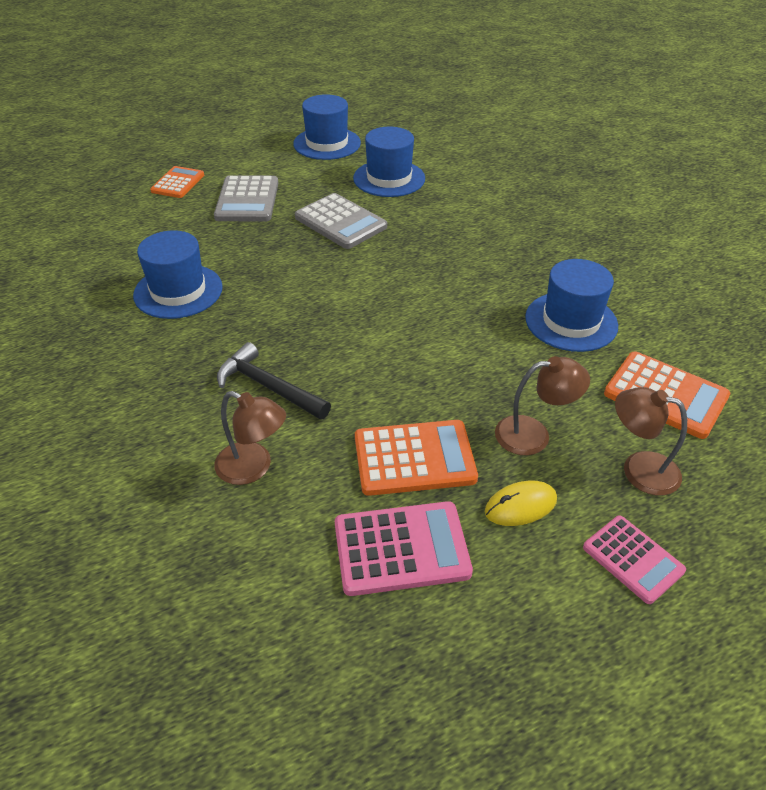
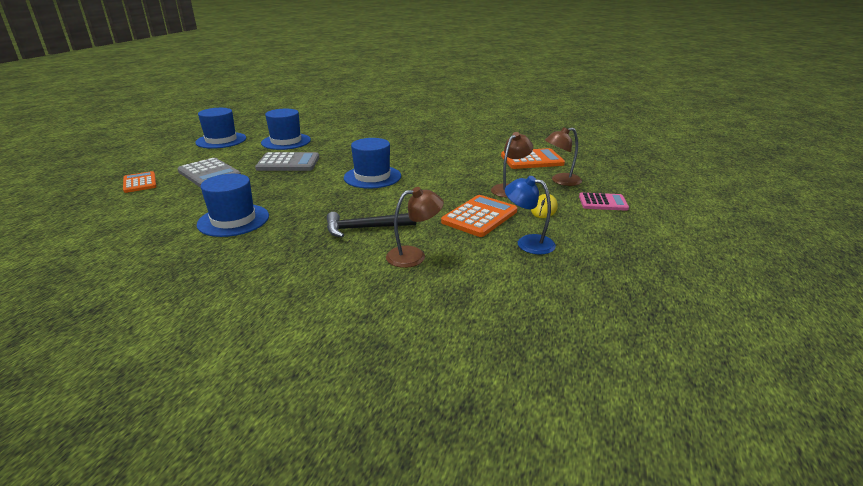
camera: 45 degrees left, 15 degrees down
(401, 548) = (528, 243): pink calculator -> blue lamp
(571, 321) = (461, 155): blue hat -> blue hat (372, 177)

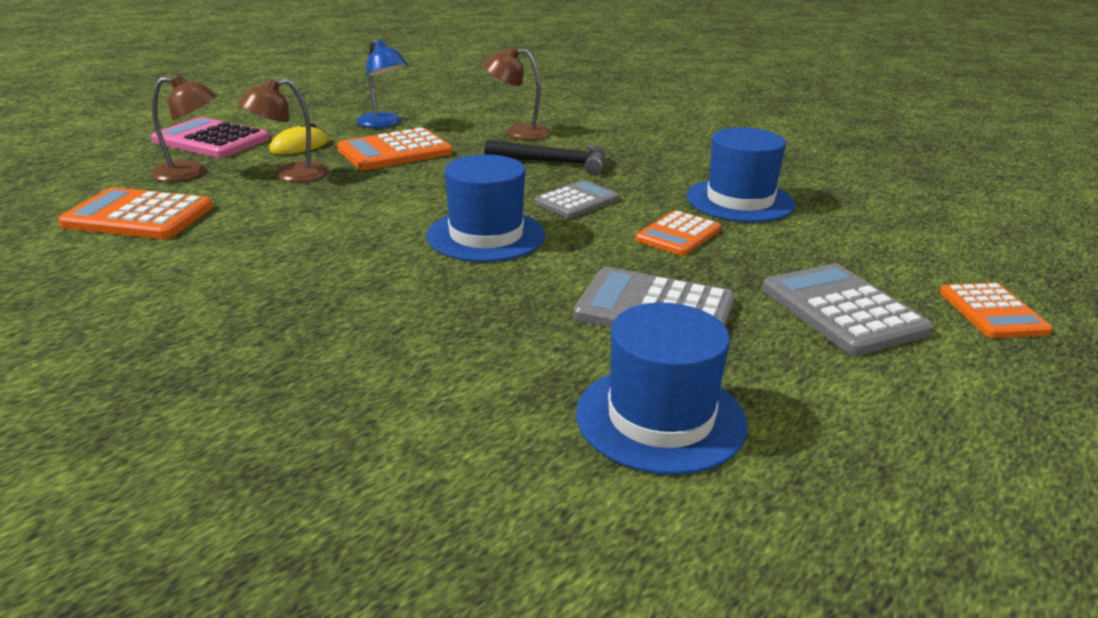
camera: 160 degrees left, 0 degrees up
(221, 140) = (909, 486): blue hat -> none
(276, 192) = (678, 234): none -> orange calculator
(336, 202) = (576, 201): none -> grey calculator
(603, 202) = (211, 140): pink calculator -> pink calculator, size x1.51

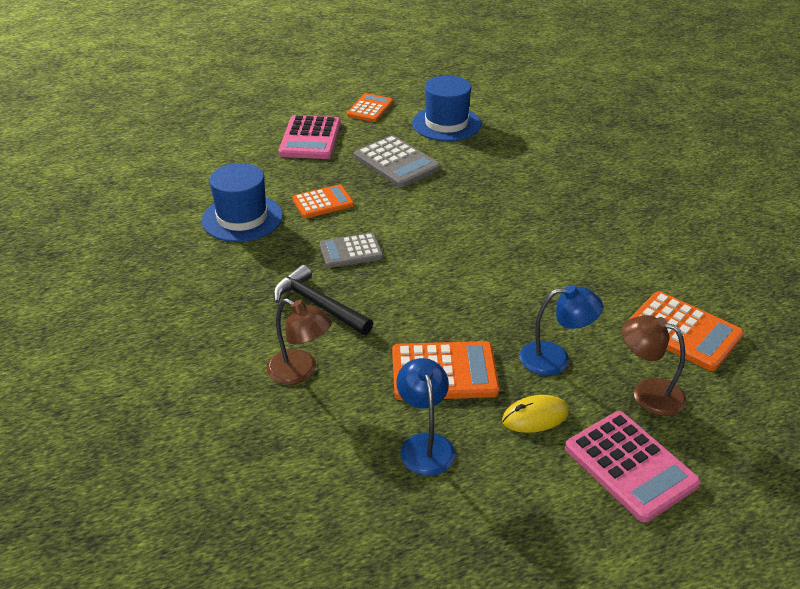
camera: 150 degrees left, 10 degrees up
(290, 175) = (555, 358): brown lamp -> blue lamp
(486, 235) = (440, 236): blue hat -> none
(842, 310) = (310, 138): grey calculator -> pink calculator
(992, 312) = (246, 120): orange calculator -> orange calculator (370, 108)

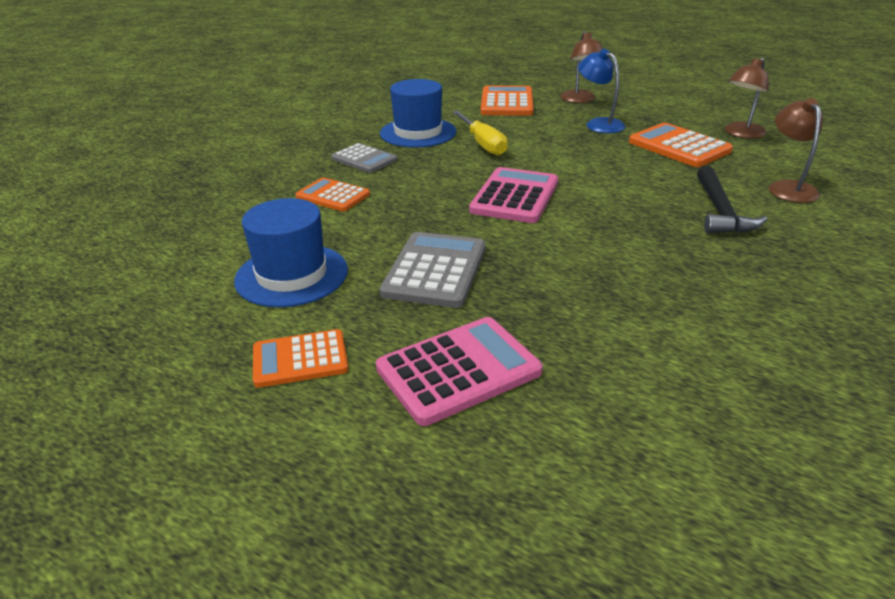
camera: 125 degrees left, 5 degrees down
(242, 218) = (706, 319): blue hat -> blue hat (418, 133)
(323, 202) = (586, 280): orange calculator -> orange calculator (333, 196)
(351, 251) = (631, 227): grey calculator -> grey calculator (364, 159)
(425, 444) = (741, 134): blue lamp -> brown lamp
(535, 416) = (656, 117): yellow mouse -> none
(572, 260) = (482, 144): none -> yellow screwdriver
(630, 466) = (641, 93): pink calculator -> pink calculator (515, 196)

